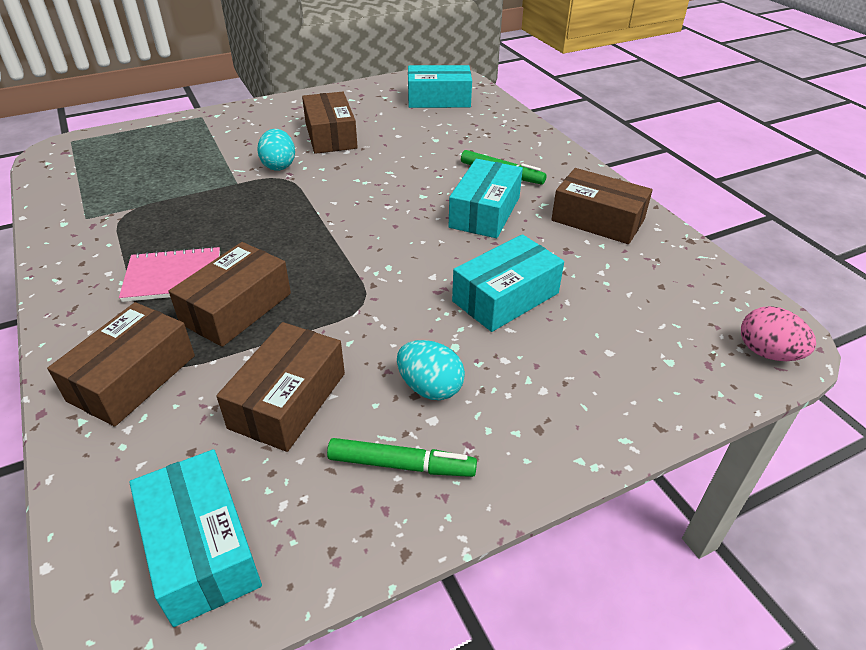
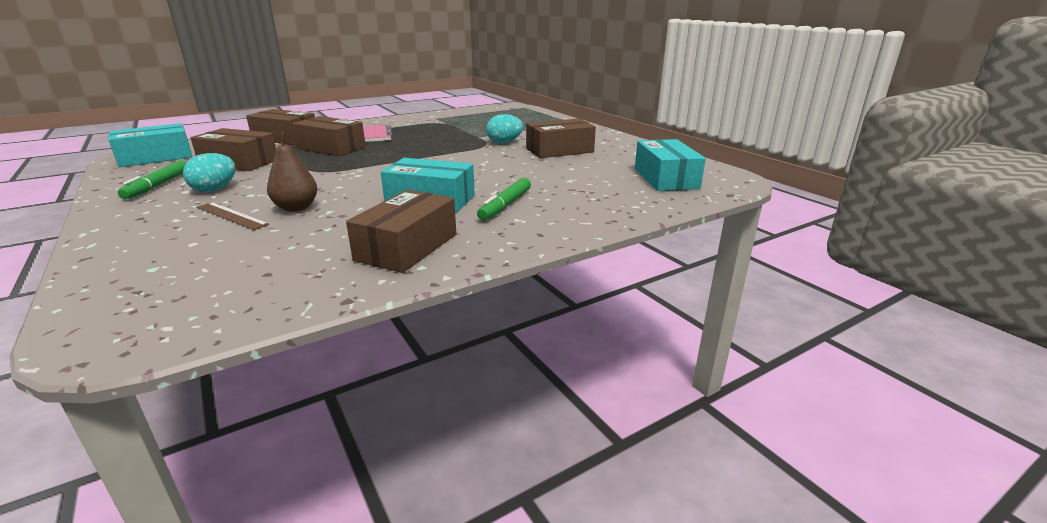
camera: 85 degrees right, 15 degrees down
(505, 297) = (296, 208): turquoise box -> brown pear
(530, 343) = (231, 215): none -> brown ruler
(767, 353) = (103, 325): pink egg -> none

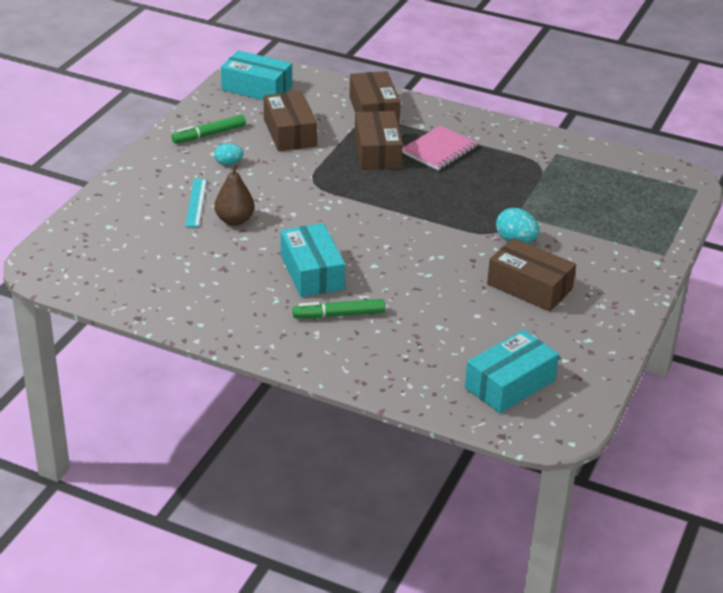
camera: 55 degrees right, 10 degrees up
(215, 189) = (228, 163): turquoise egg -> turquoise egg, size x0.66
(231, 215) = (196, 202): brown ruler -> turquoise ruler
(407, 247) = (221, 304): brown box -> none

